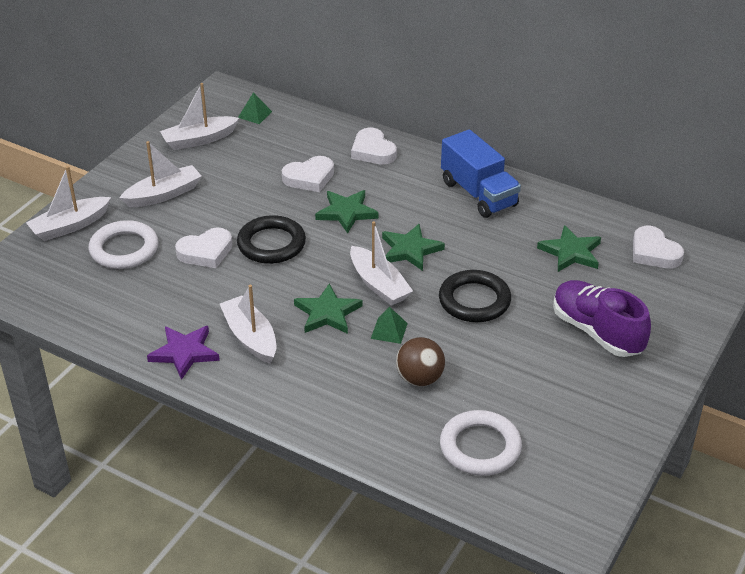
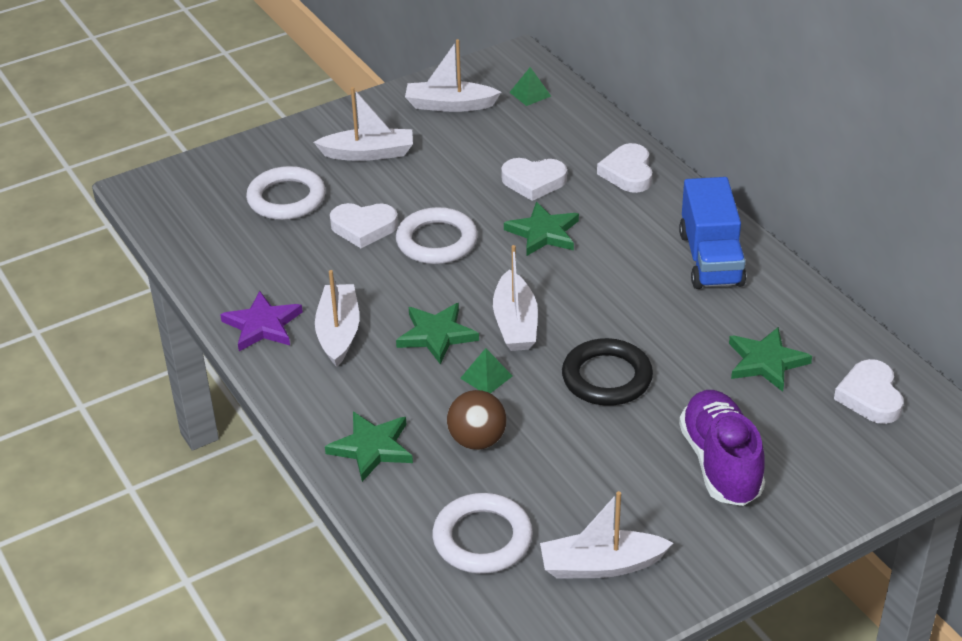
camera: 30 degrees right, 0 degrees up
(70, 226) = (253, 158): white boat -> white boat (601, 565)
(271, 244) = (437, 241): black ring -> white ring
(410, 250) = (580, 297): green star -> green star (372, 448)

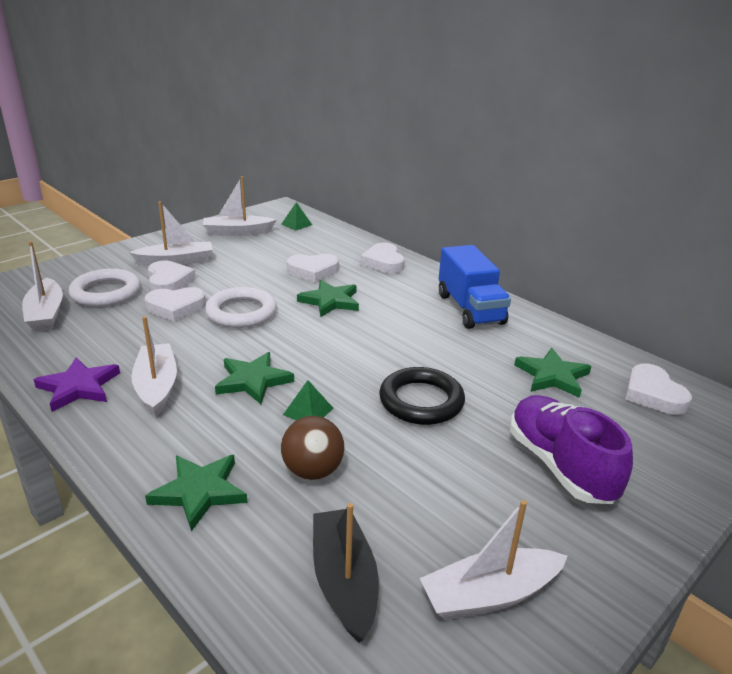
camera: 15 degrees left, 10 degrees down
(358, 186) = (169, 281): none -> white heart
(482, 538) = (344, 581): white ring -> black boat
(515, 323) = (324, 365): white boat -> white boat (46, 314)

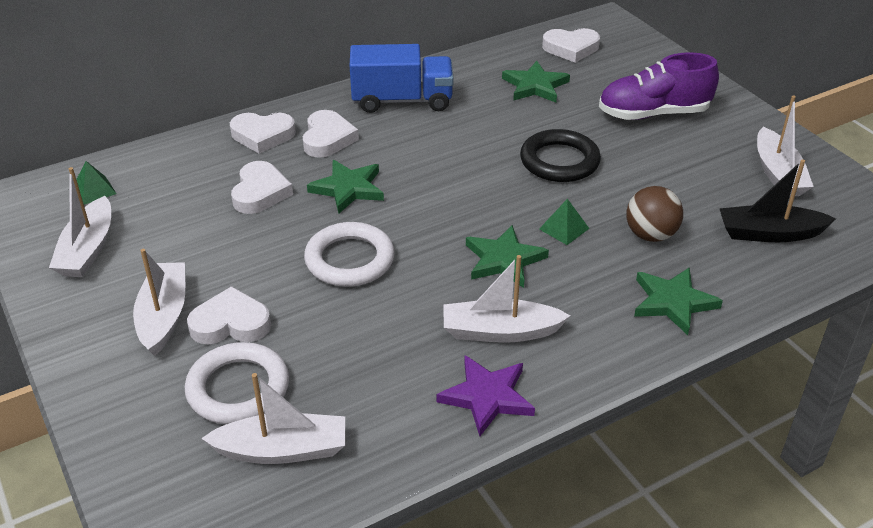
camera: 75 degrees left, 10 degrees up
(176, 307) = (314, 316): white heart -> white heart (327, 138)

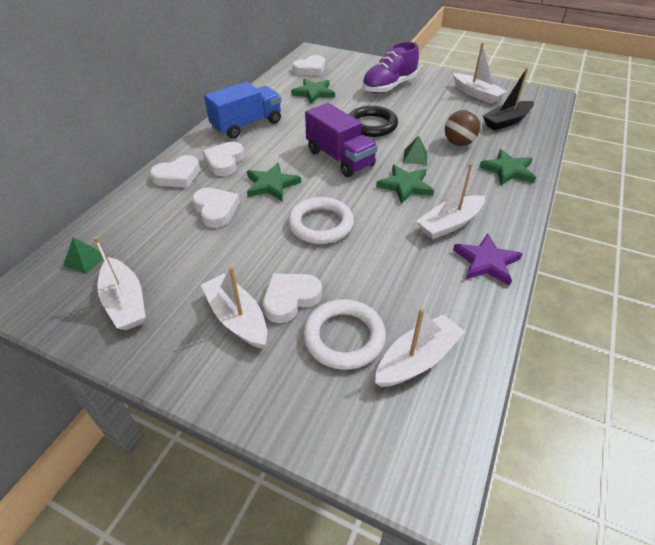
camera: 35 degrees left, 5 degrees up
(327, 138) = (224, 162): white heart -> white heart turned 135 degrees counterclockwise
(464, 189) = (339, 158): none -> purple truck

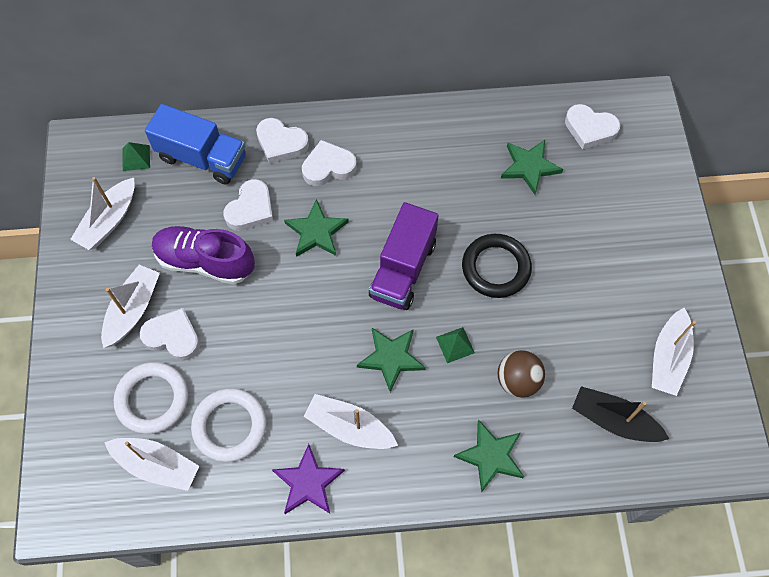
camera: 60 degrees right, 20 degrees up
(247, 125) = (409, 143): blue truck -> blue truck (202, 158)
(320, 224) = (281, 309): white ring -> white ring (230, 426)
(389, 87) = (609, 242): purple shoe -> purple shoe (205, 262)

